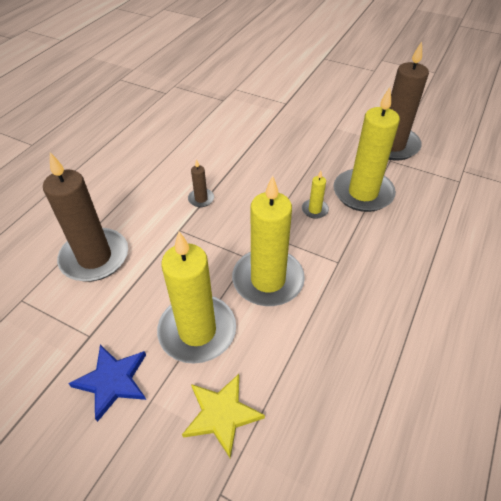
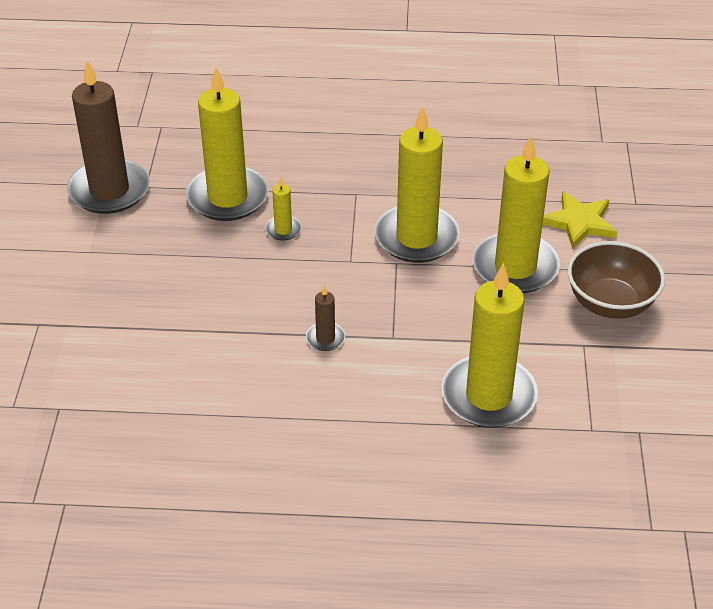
camera: 115 degrees left, 5 degrees down
(95, 257) = (488, 396): brown candle -> yellow candle
(113, 381) = (610, 303): blue star -> brown bowl

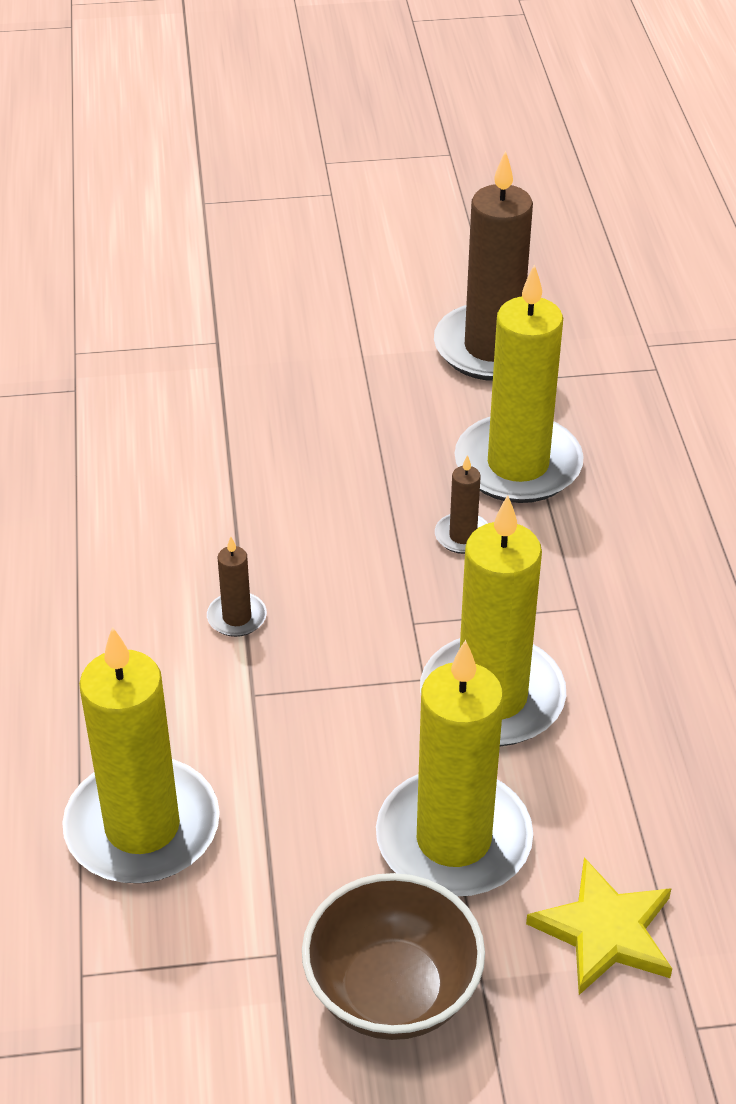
camera: 80 degrees right, 0 degrees up
(283, 230) = (463, 536): yellow candle -> brown candle

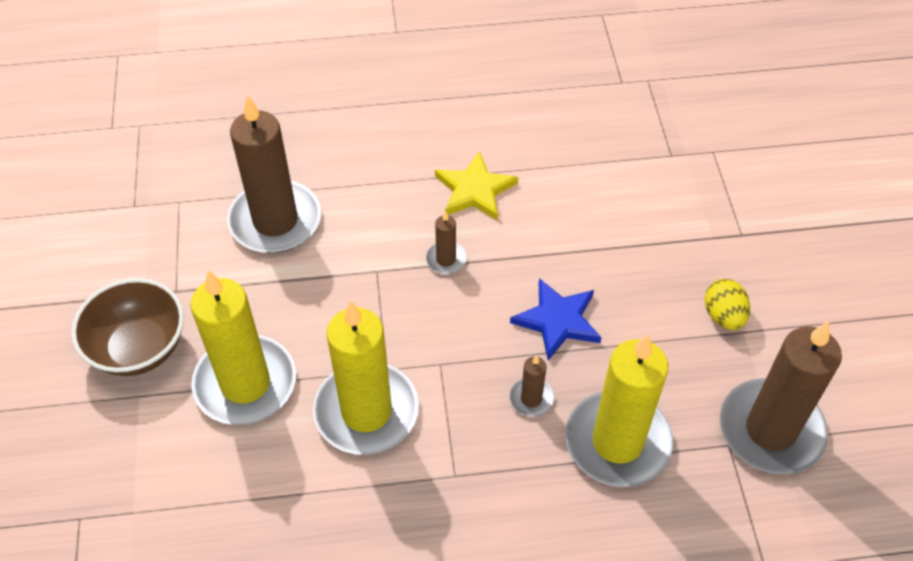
camera: 90 degrees right, 10 degrees up
(142, 827) = (275, 221): yellow candle -> brown candle
(339, 368) = (723, 316): none -> yellow egg
(344, 508) = (557, 320): none -> blue star
(605, 931) = (160, 470): yellow star -> yellow star (475, 190)

